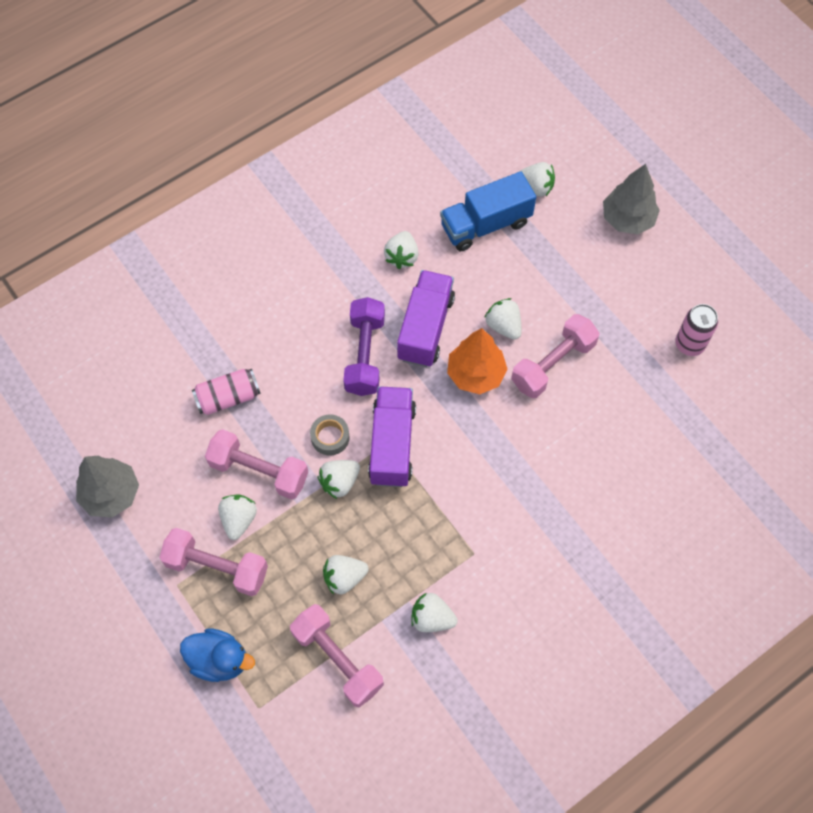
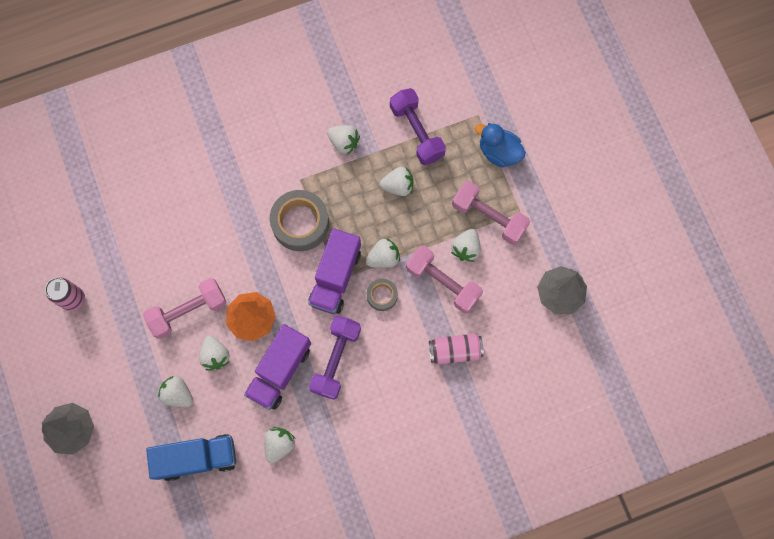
camera: 165 degrees left, 10 degrees up
(337, 659) = (417, 132): pink dumbbell -> purple dumbbell
(455, 498) = (300, 223): none -> grey tape
(535, 187) = (139, 485): white strawberry -> white strawberry (178, 394)

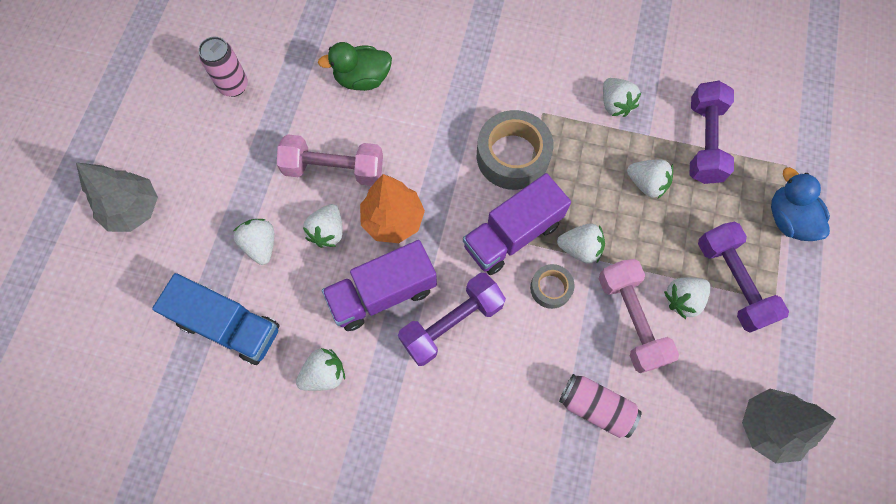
camera: 35 degrees right, 5 degrees down
(161, 235) = (362, 79): none -> green duck
(488, 217) = (732, 282): pink dumbbell -> purple dumbbell

